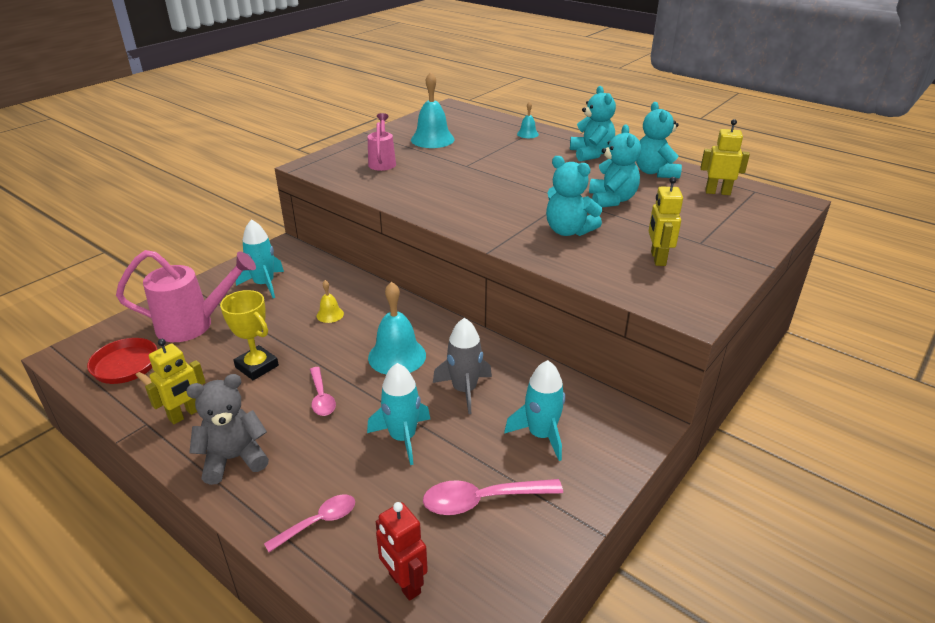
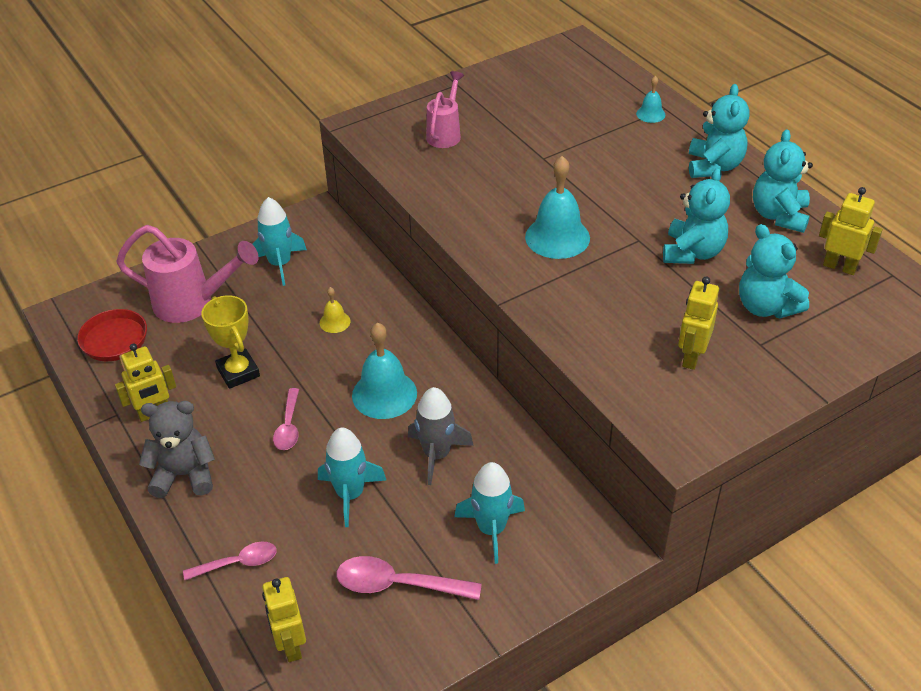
camera: 20 degrees right, 10 degrees up
(404, 584) = (290, 645): red robot -> yellow robot
(432, 139) = (524, 103): turquoise bell -> turquoise bell (557, 237)
(568, 231) = (610, 291): turquoise teddy bear -> turquoise teddy bear (766, 307)

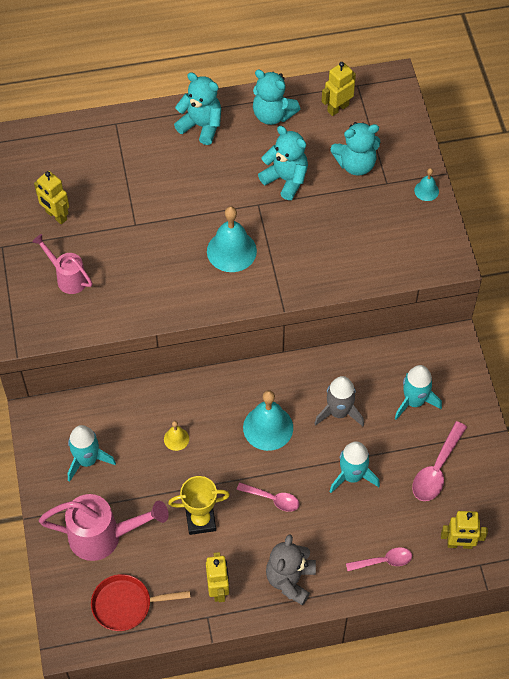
camera: 70 degrees left, 15 degrees up
(193, 303) = (104, 536): pink watering can -> pink watering can turned 60 degrees clockwise
(238, 563) = (383, 561): pink spoon -> pink spoon turned 75 degrees clockwise
(650, 114) = (118, 135): turquoise bell -> turquoise bell (426, 190)
(691, 357) = (382, 224): yellow robot -> yellow robot (56, 216)

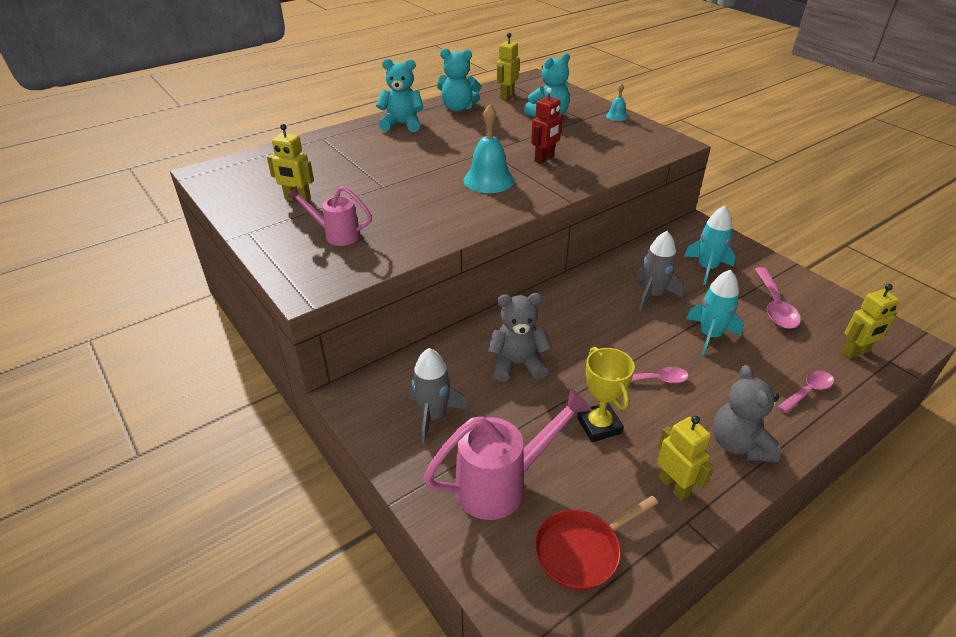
camera: 25 degrees left, 20 degrees down
(87, 460) = (433, 416): turquoise rocket -> grey rocket
(176, 439) = (517, 364): yellow bell -> grey teddy bear
(200, 520) = (599, 425): yellow trophy -> yellow trophy turned 75 degrees counterclockwise
(268, 427) = (599, 326): turquoise bell -> none
(286, 179) = (499, 134): turquoise teddy bear -> none
(303, 237) = (544, 159): none -> red robot

